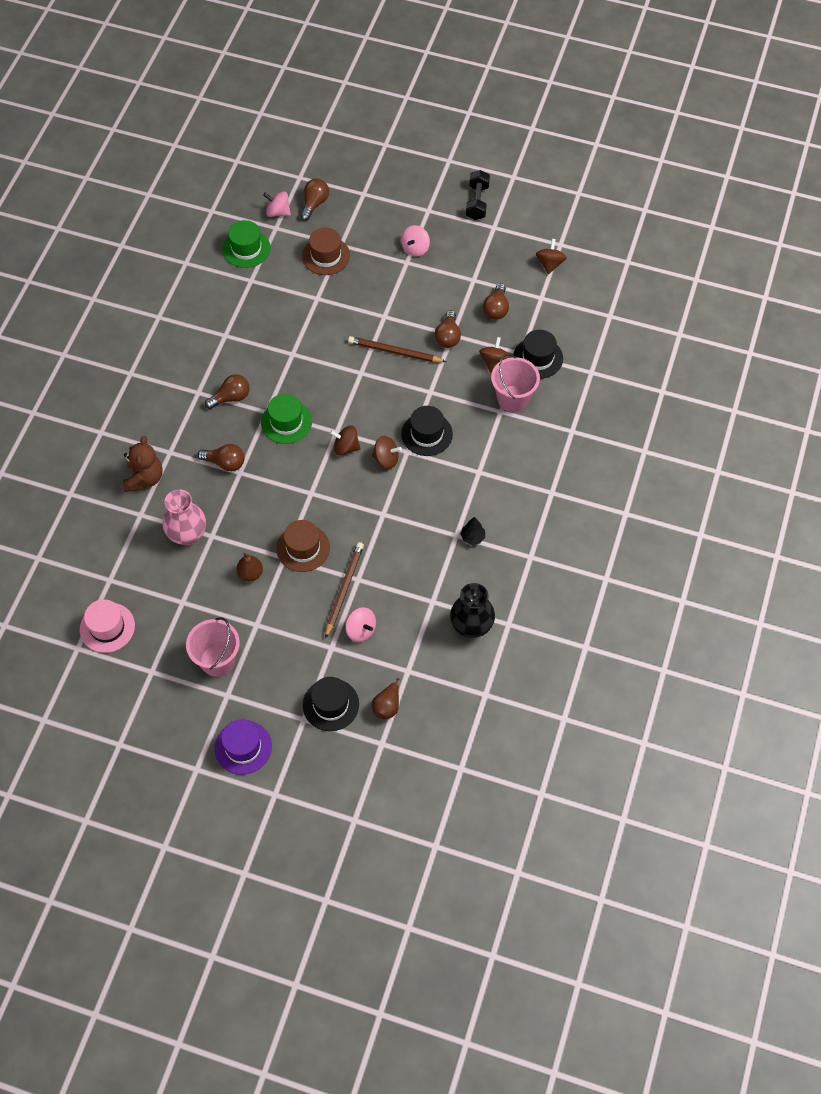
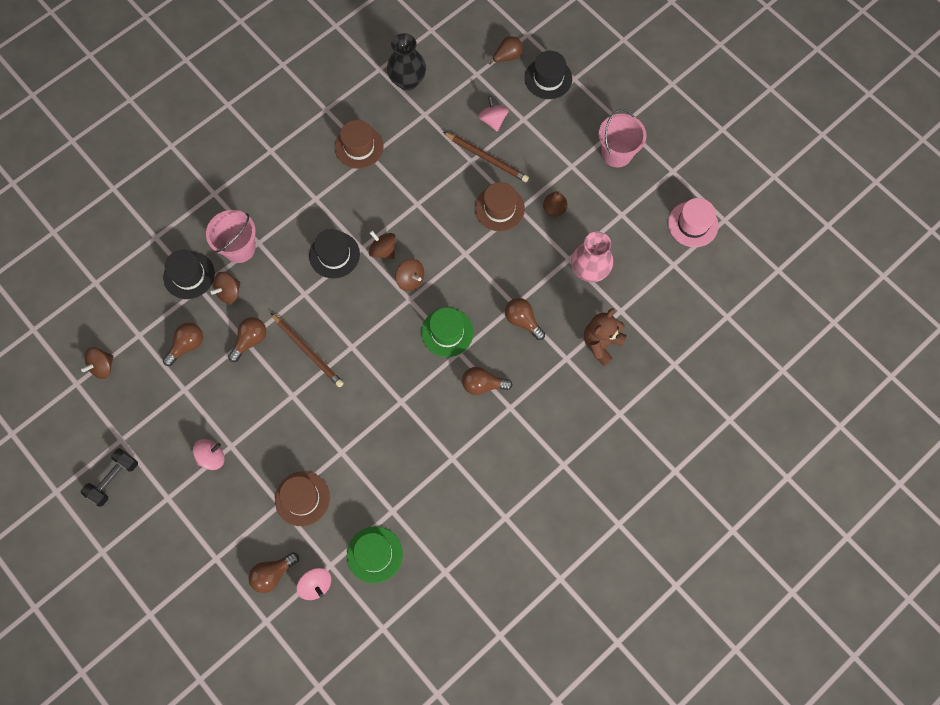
camera: 150 degrees left, 10 degrees up
(243, 747) = (630, 81): purple hat -> none
(344, 589) = (487, 158): brown pencil -> brown pencil turned 105 degrees counterclockwise
(472, 537) = (359, 147): black tree -> brown hat

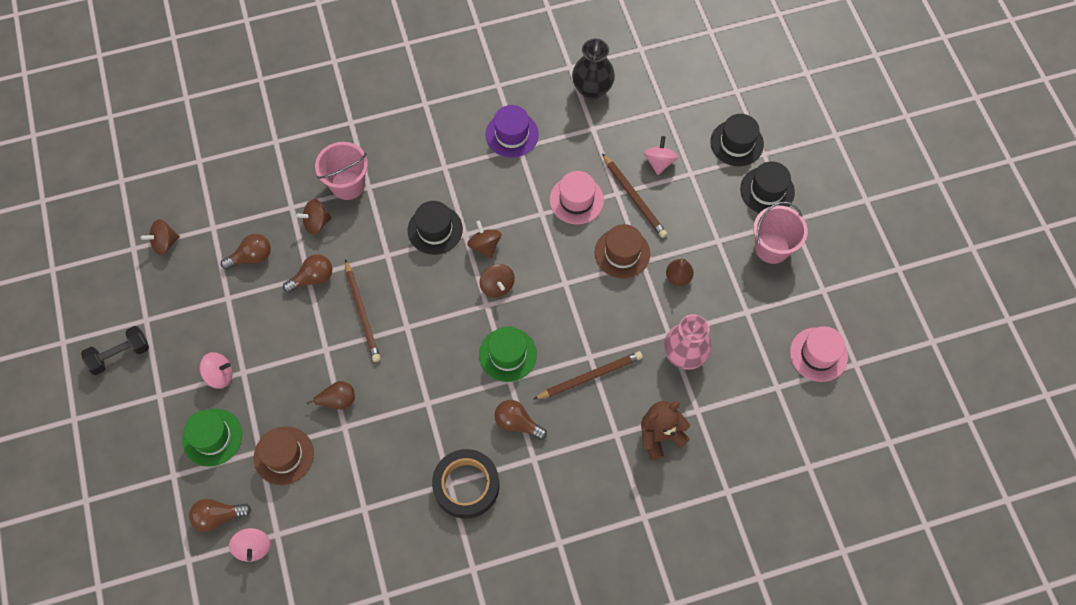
camera: 25 degrees right, 5 degrees down
(189, 275) = (287, 190): black hat -> black hat (767, 190)
(359, 147) = (512, 134): brown hat -> purple hat
(374, 554) = (325, 544): green hat -> green hat (212, 437)
(440, 180) = (576, 200): none -> pink hat
(466, 453) = (466, 485): none -> black tape
(507, 57) = (705, 105): brown pear -> brown pear (338, 400)
(522, 321) = (590, 376): brown light bulb -> brown pencil

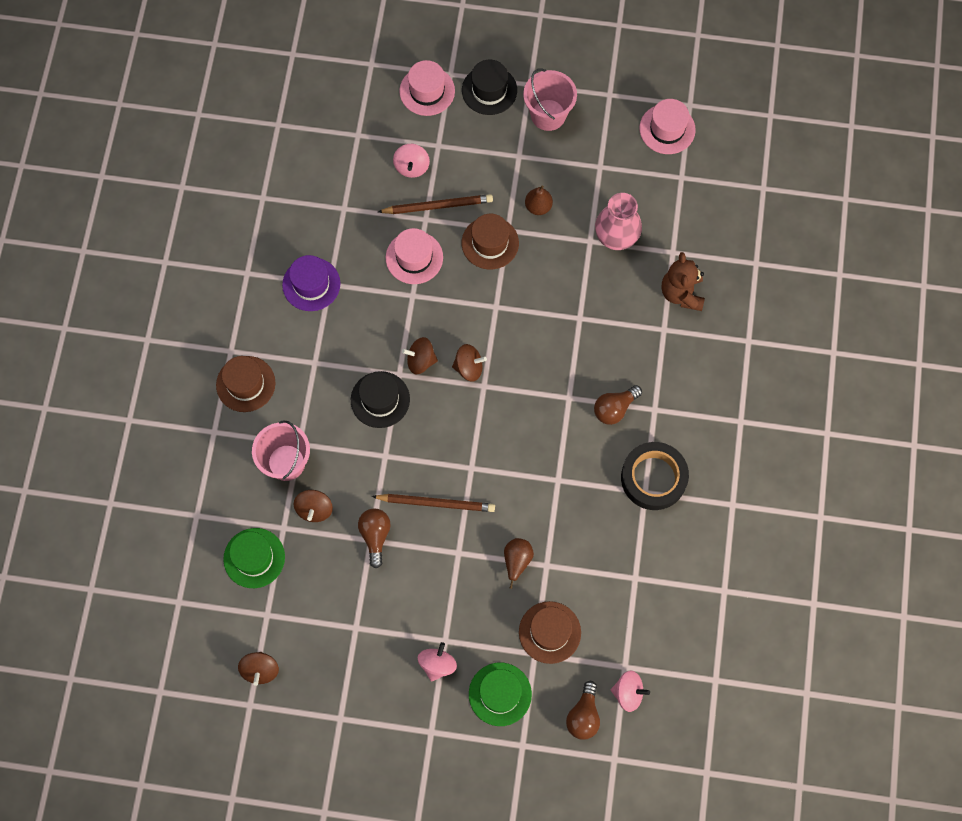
camera: 65 degrees left, 5 degrees up
(120, 355) = (367, 757): black dumbbell -> none
(252, 257) = (321, 587): brown light bulb -> none
(401, 126) = (245, 384): none -> brown hat
(507, 354) = (543, 388): green hat -> green hat (254, 558)
(590, 376) = (598, 326): brown pencil -> none
(592, 89) = (300, 189): black vase -> none
(659, 162) = (412, 167): pink spinning top -> pink spinning top turned 120 degrees counterclockwise
(737, 143) = (427, 91): black hat -> pink hat

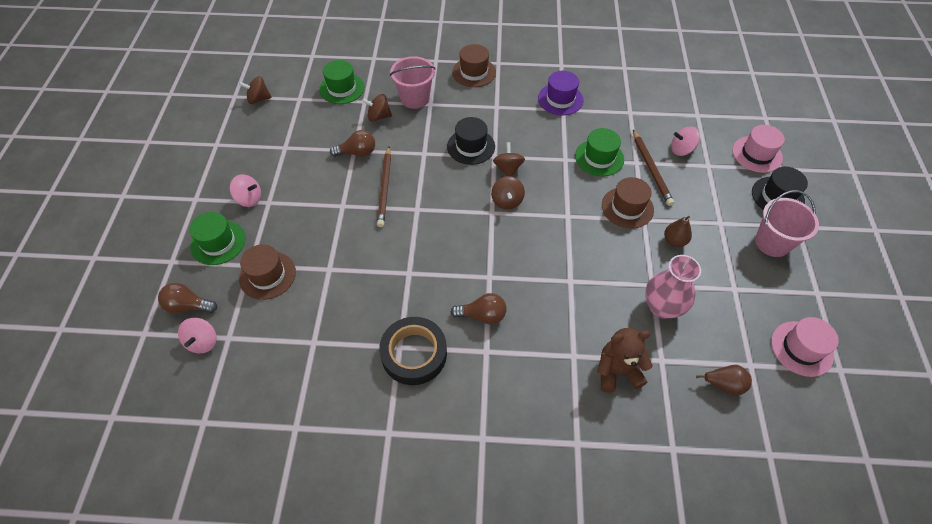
camera: 85 degrees right, 15 degrees down
(414, 257) = (599, 157): pink hat -> green hat
(517, 561) = (333, 247): brown pear -> brown pear (723, 384)
(614, 409) = (482, 315): brown light bulb -> brown light bulb turned 135 degrees clockwise

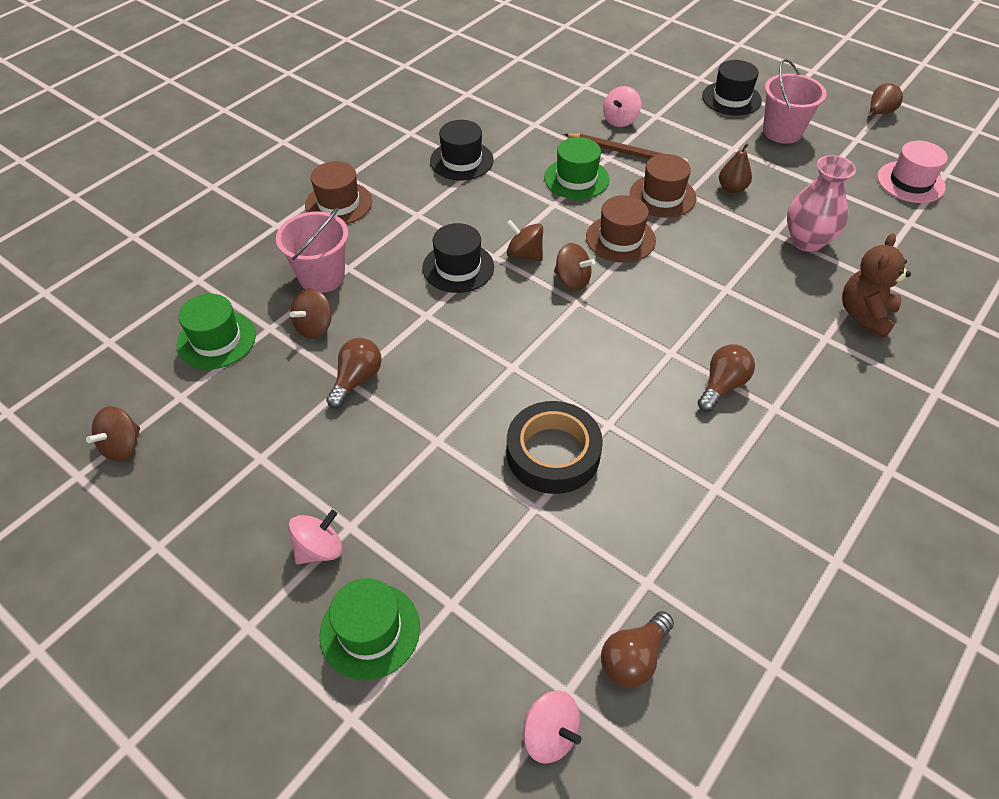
camera: 55 degrees left, 5 degrees down
(188, 306) = (464, 729): brown light bulb -> brown light bulb (633, 658)
(267, 275) = (488, 588): brown hat -> brown hat (620, 239)
(385, 188) = (448, 381): brown pencil -> none
(414, 354) = (736, 478): black tape -> black tape (553, 453)
(560, 99) = (461, 160): purple hat -> black hat
(723, 384) = (922, 251): brown pear -> brown pear (879, 113)
(757, 154) = (670, 81): pink hat -> none

